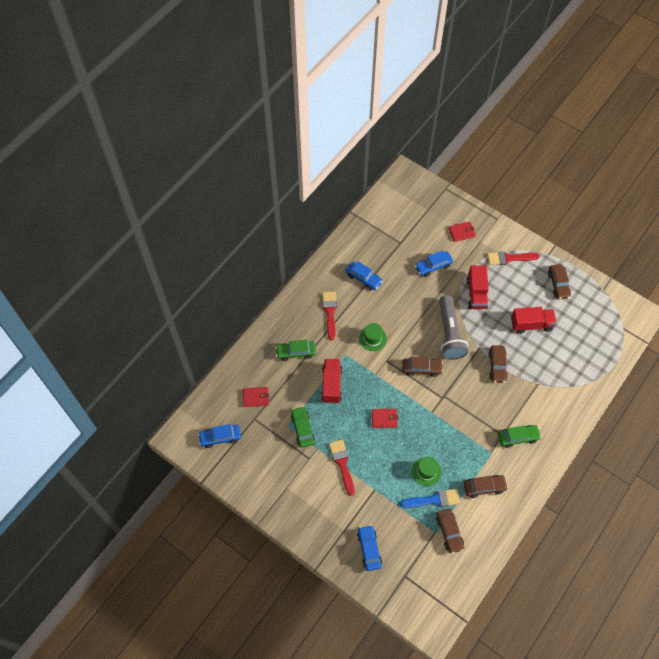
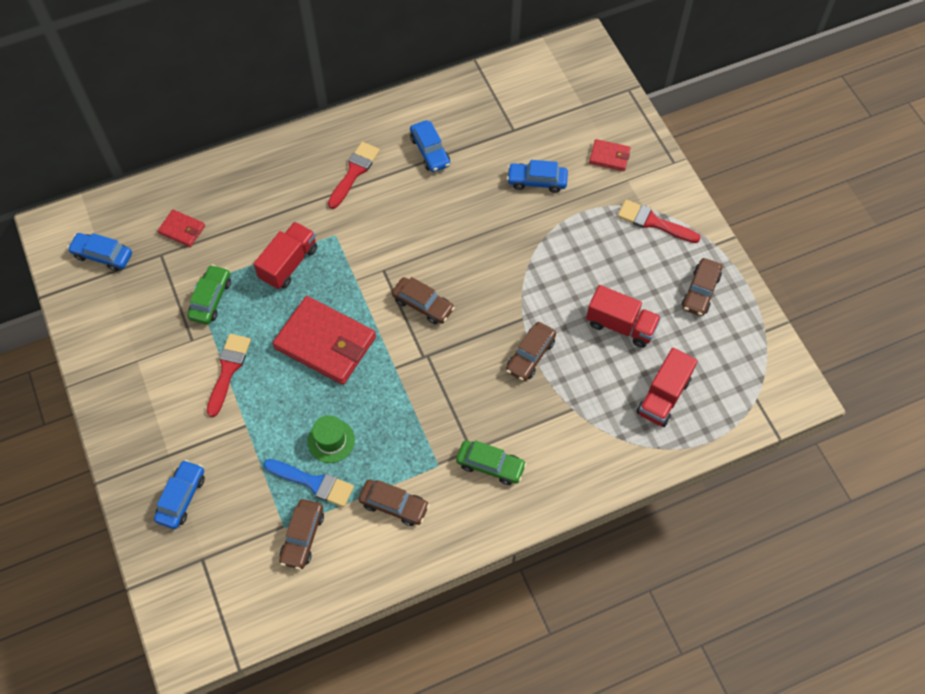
camera: 30 degrees right, 0 degrees up
(296, 352) = (273, 200): green car -> none
(372, 338) = (385, 233): green hat -> none
(384, 419) = (325, 343): red wallet -> red wallet, size x2.09
(449, 333) = (495, 278): grey flashlight -> none
(476, 293) = (571, 245): red truck -> red truck (663, 396)

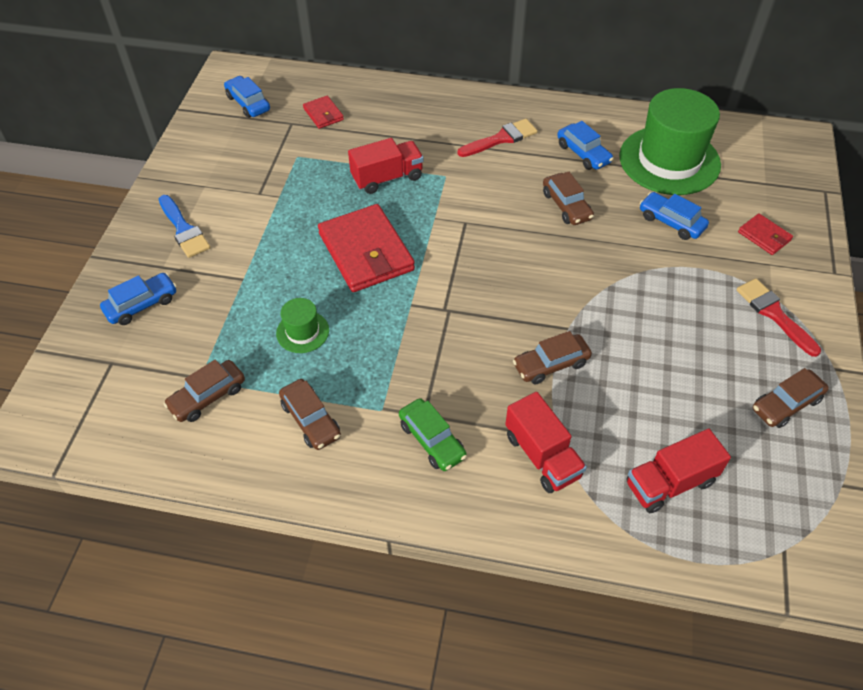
camera: 35 degrees right, 10 degrees down
(211, 299) = (301, 172): green car -> none
(228, 370) = (267, 230): red brush -> none
(313, 483) = (257, 357): blue brush -> blue brush (184, 229)
(423, 305) = (479, 267): brown car -> brown car (566, 206)
(430, 151) = (583, 153): blue car -> blue car turned 45 degrees counterclockwise
(500, 122) = (669, 160): none -> green hat
(621, 325) = (669, 388): red truck -> red truck (542, 456)

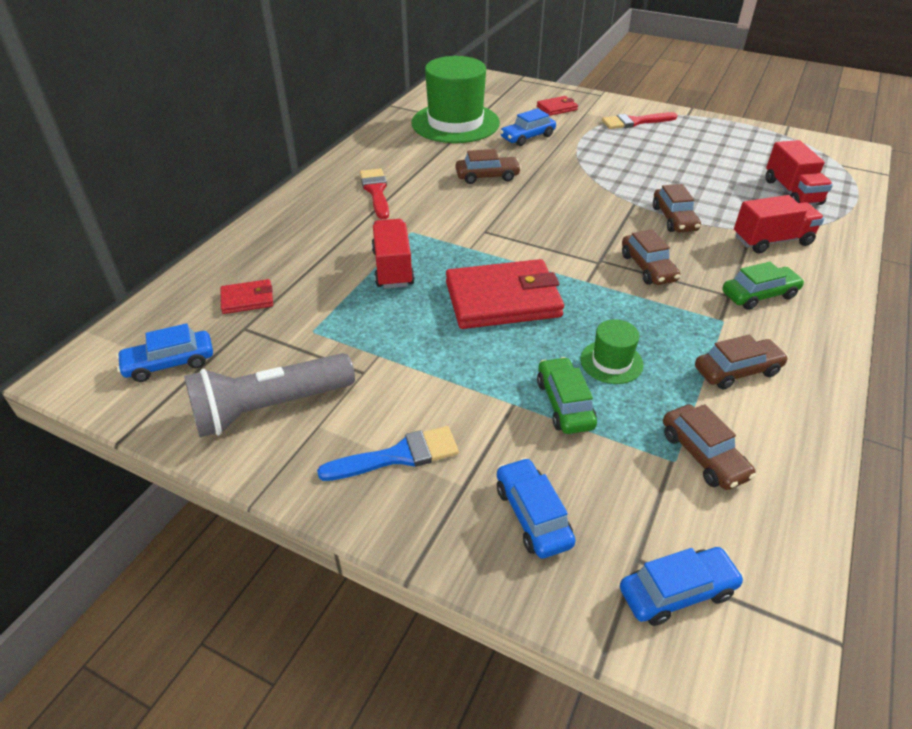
camera: 75 degrees left, 10 degrees down
(216, 160) = (270, 408): none -> grey flashlight
(248, 308) = (564, 404): none -> green car
(583, 153) = (424, 156): blue car -> blue car (677, 592)
(786, 404) = (718, 137): brown car -> brown car (647, 268)

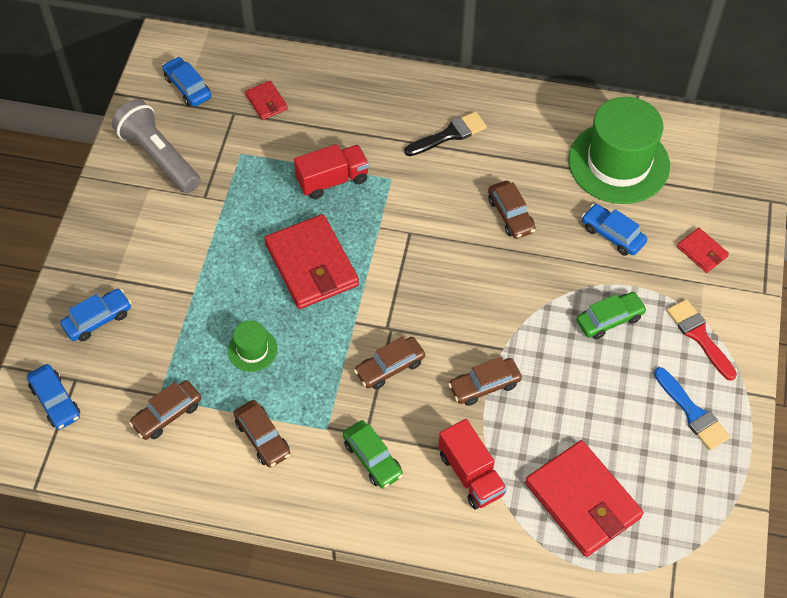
camera: 75 degrees right, 15 degrees up
(376, 191) = (449, 134): red brush -> black brush
(398, 456) = (132, 238): blue brush -> blue brush (692, 412)
(564, 404) = (199, 324): green car -> green car (609, 320)
(791, 192) = (582, 500): red truck -> red wallet

